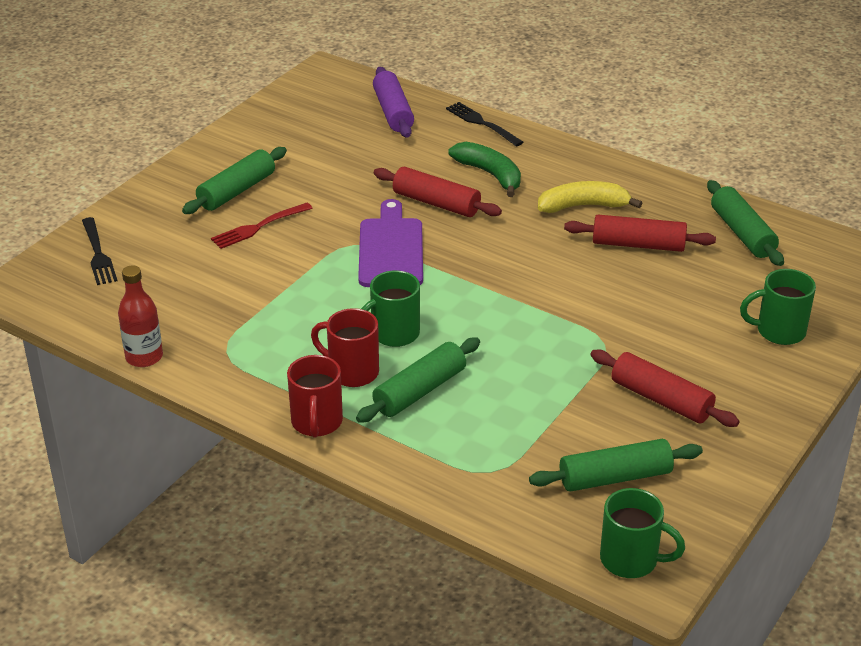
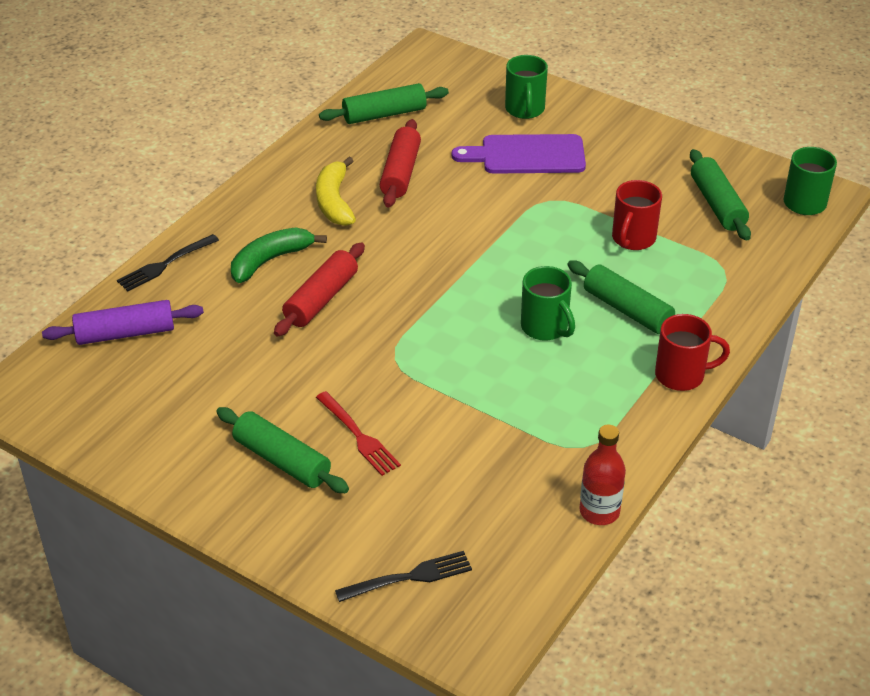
camera: 90 degrees left, 5 degrees up
(351, 372) = (605, 354): red mug -> red mug (633, 239)
(390, 249) = (405, 331): purple cutting board -> purple cutting board (527, 155)
(661, 399) = (619, 175): red rolling pin -> none

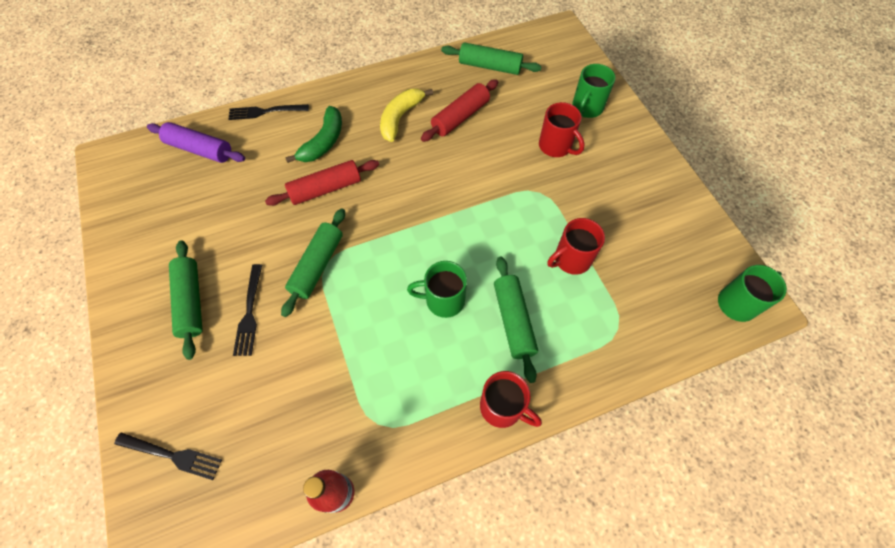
camera: 35 degrees right, 20 degrees up
(270, 260) = (323, 142): green banana -> green banana turned 120 degrees clockwise
(358, 436) = (249, 313): red fork -> black fork
(527, 155) = (556, 146): purple cutting board -> red mug
(545, 328) = (443, 300): green mug -> green mug turned 90 degrees clockwise
(717, 204) = (662, 265): green rolling pin -> green rolling pin (317, 265)

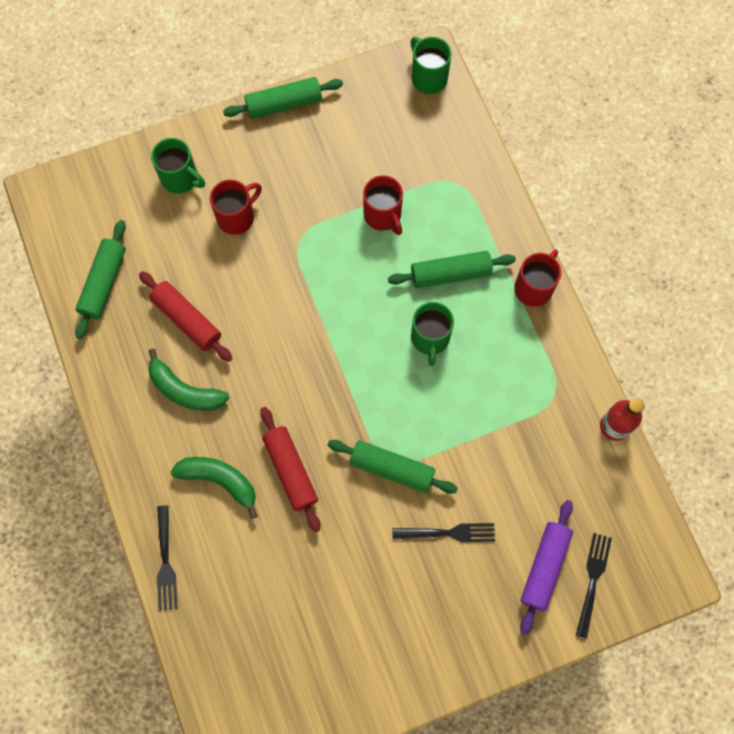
camera: 90 degrees left, 10 degrees up
(191, 301) = (436, 599): green rolling pin -> green rolling pin (284, 104)
(200, 149) = (225, 636): purple rolling pin -> purple rolling pin (544, 567)
(400, 118) = (185, 390): yellow banana -> green banana

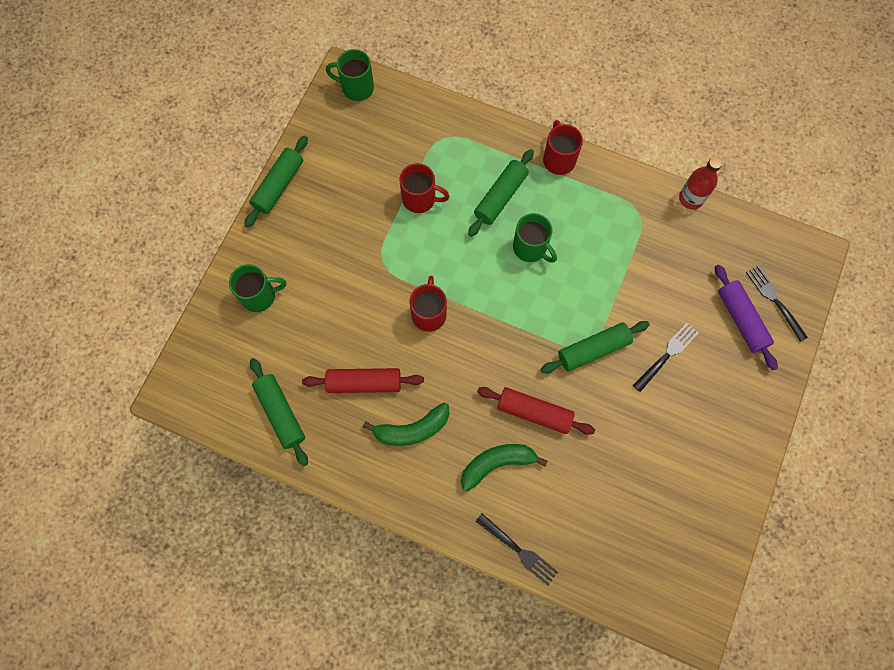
camera: 45 degrees left, 0 degrees up
(237, 217) = (325, 286): red mug -> red mug (429, 313)

